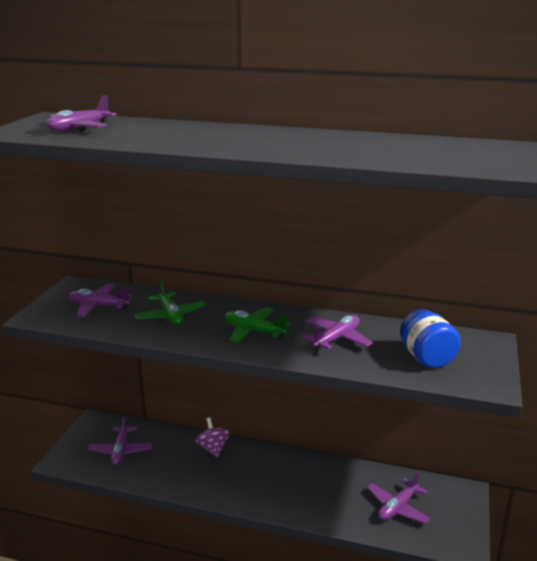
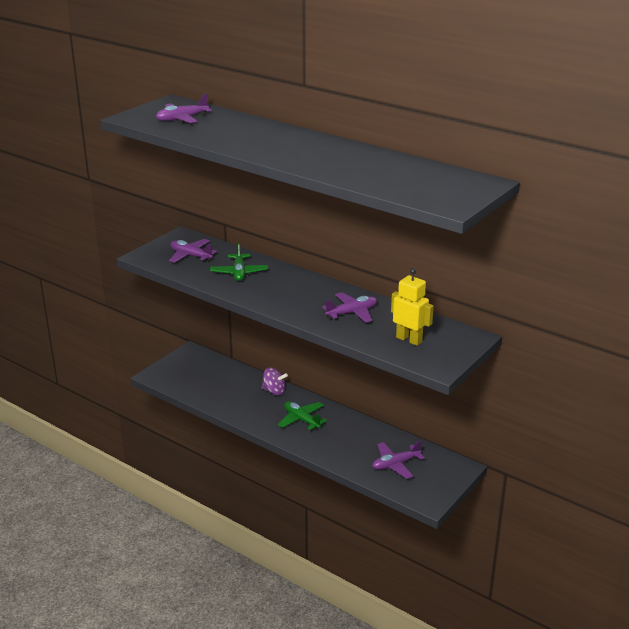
camera: 20 degrees right, 5 degrees up
(121, 451) = (202, 377): purple plane -> none
(213, 448) = (274, 391): purple spinning top -> purple spinning top turned 105 degrees clockwise
(254, 331) = (293, 295): green plane -> green plane (301, 420)
(426, 358) = (409, 339): blue jar -> yellow robot

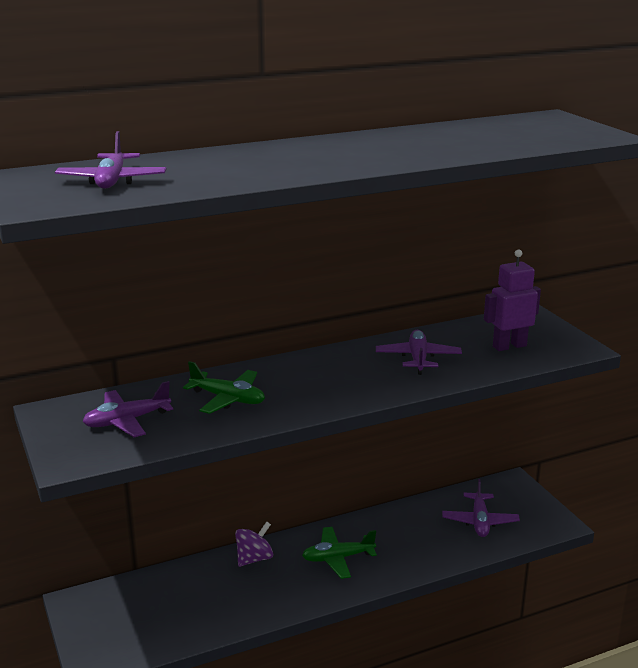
camera: 60 degrees left, 5 degrees down
(409, 339) = (509, 346): yellow robot -> purple robot

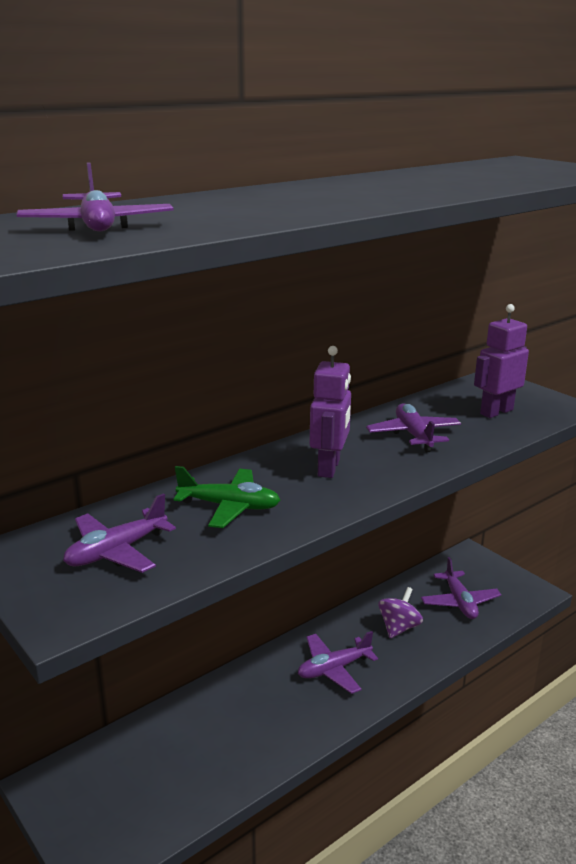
camera: 15 degrees left, 0 degrees up
(254, 558) = (242, 686): purple spinning top -> purple spinning top (399, 627)
(326, 378) = (329, 468): none -> purple robot
(338, 558) = (334, 669): green plane -> purple plane

